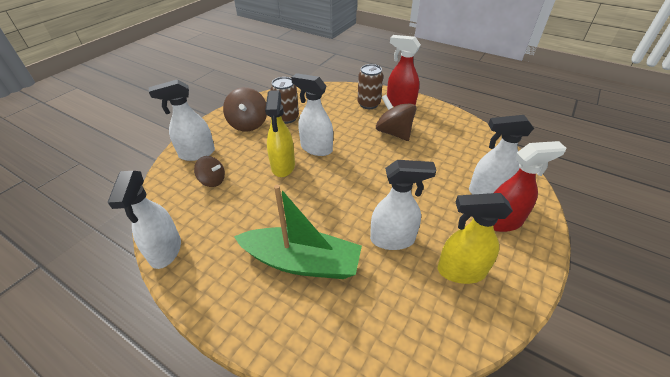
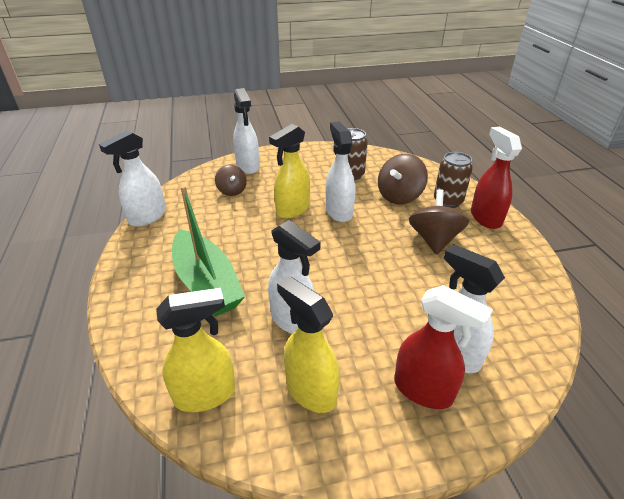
camera: 45 degrees right, 5 degrees down
(196, 154) = (248, 166): white spray bottle -> white spray bottle turned 135 degrees counterclockwise
(248, 124) = (313, 164): brown spinning top -> brown spinning top (399, 196)
(415, 331) = (206, 394): none -> yellow spray bottle

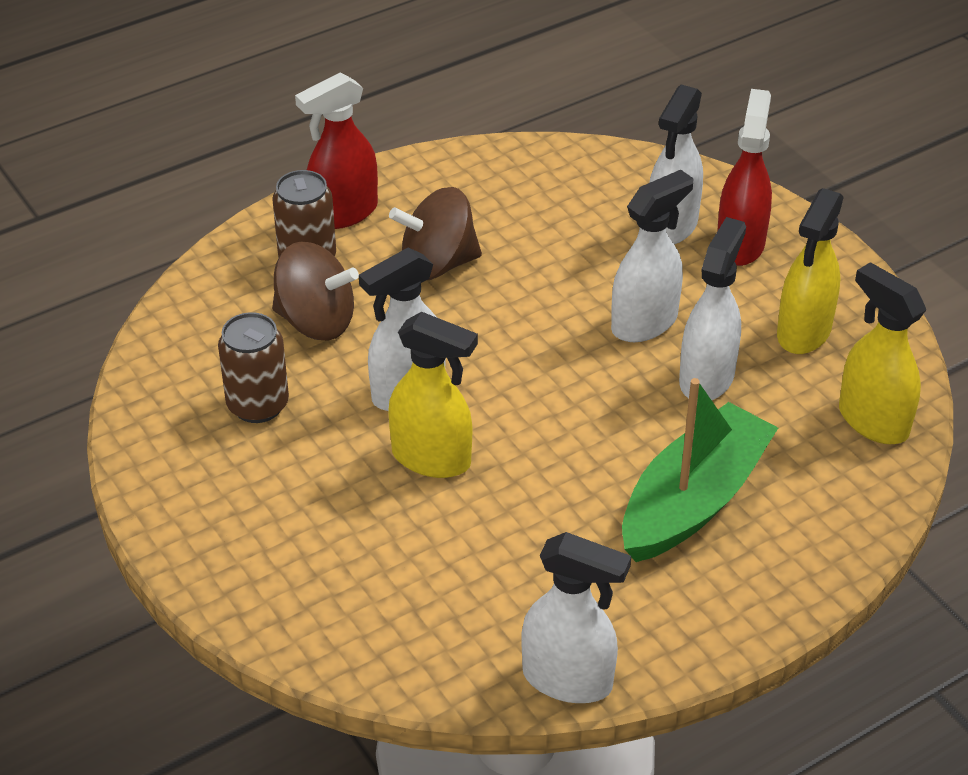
camera: 110 degrees left, 5 degrees up
(232, 191) = (405, 578): brown spinning top -> none
(248, 166) = (287, 591): white spray bottle -> white spray bottle (645, 323)

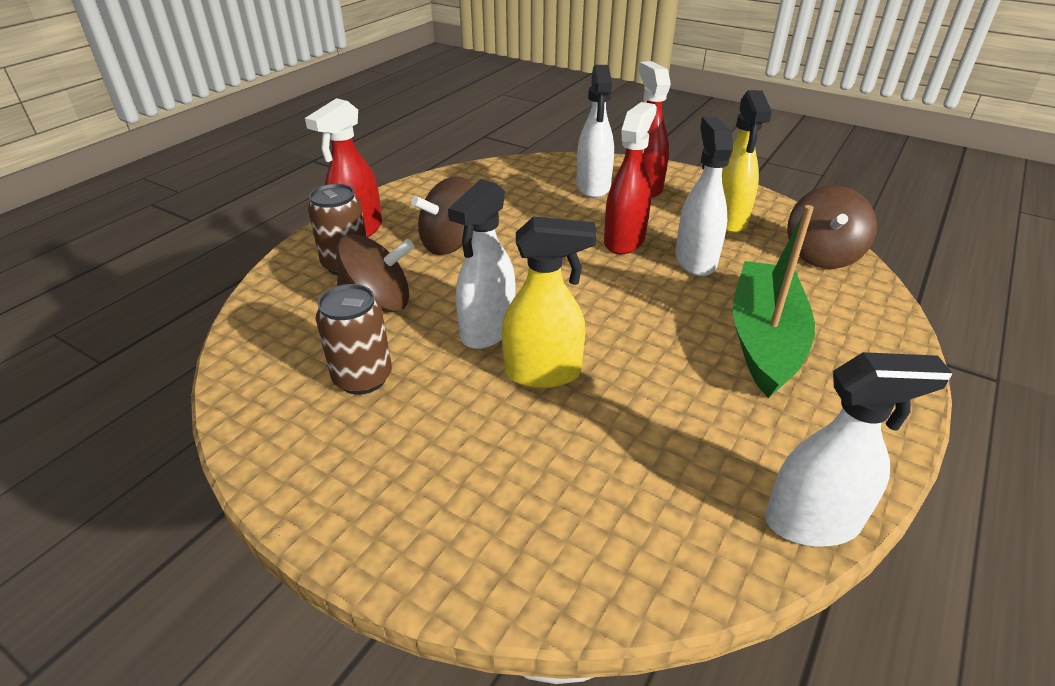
camera: 25 degrees left, 5 degrees down
(645, 323) = (624, 240): white spray bottle -> red spray bottle
(872, 421) = (821, 255): yellow spray bottle -> brown spinning top

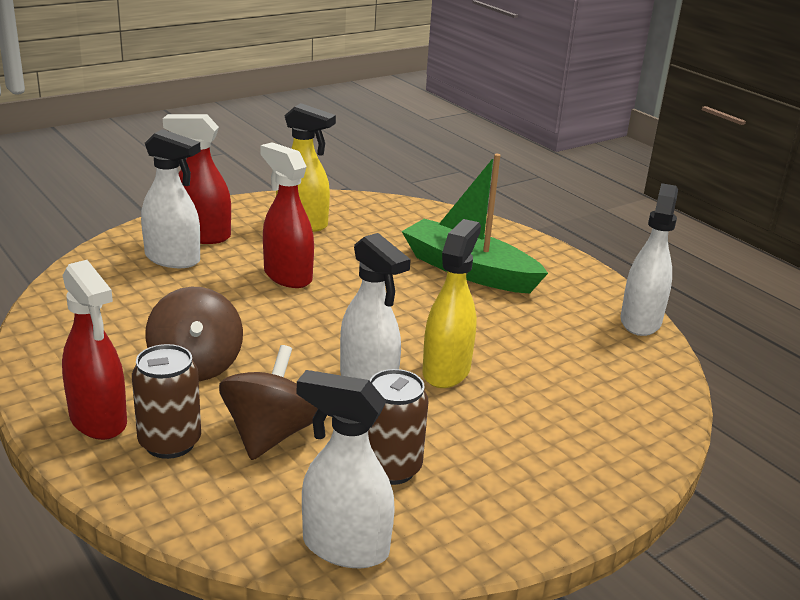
camera: 70 degrees left, 10 degrees down
(695, 260) = (348, 258): white spray bottle -> white spray bottle (344, 547)
(821, 255) = (387, 211): brown spinning top -> none

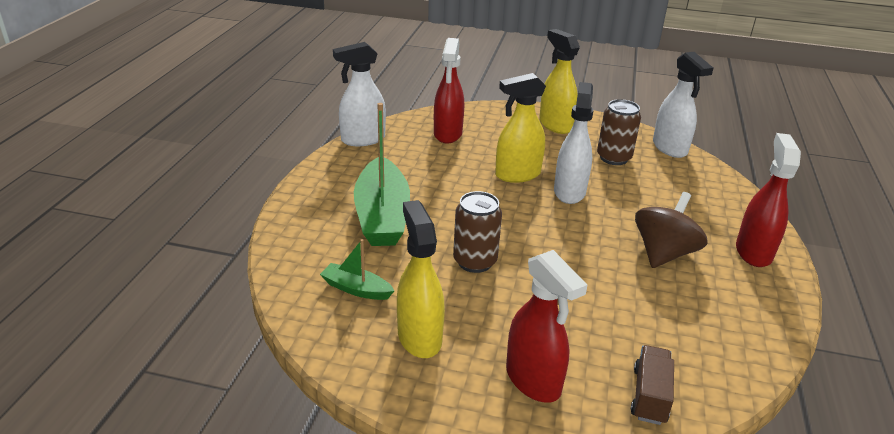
camera: 130 degrees left, 5 degrees up
(116, 261) = (649, 396): none -> brown truck
(170, 443) = (717, 220): brown can -> brown can (475, 261)
(173, 259) = (592, 364): white spray bottle -> none
(269, 435) = (657, 197): brown spinning top -> none
(287, 276) = (516, 286): red spray bottle -> red spray bottle (448, 134)
(385, 225) = (356, 289): none -> green boat
(539, 481) = (555, 125): none -> yellow spray bottle

